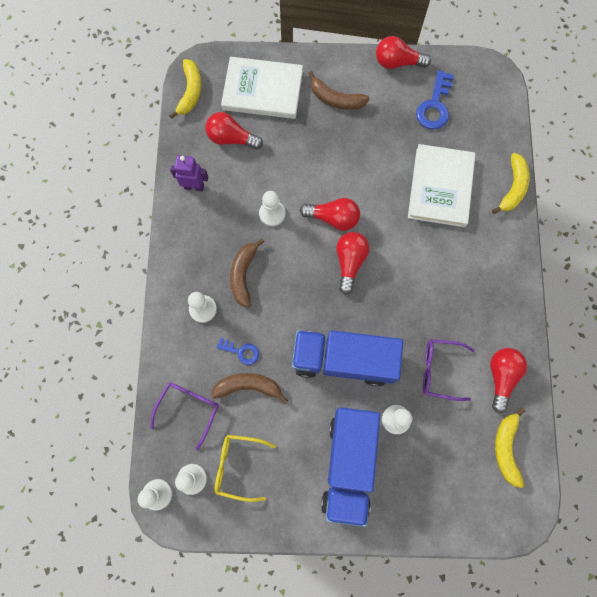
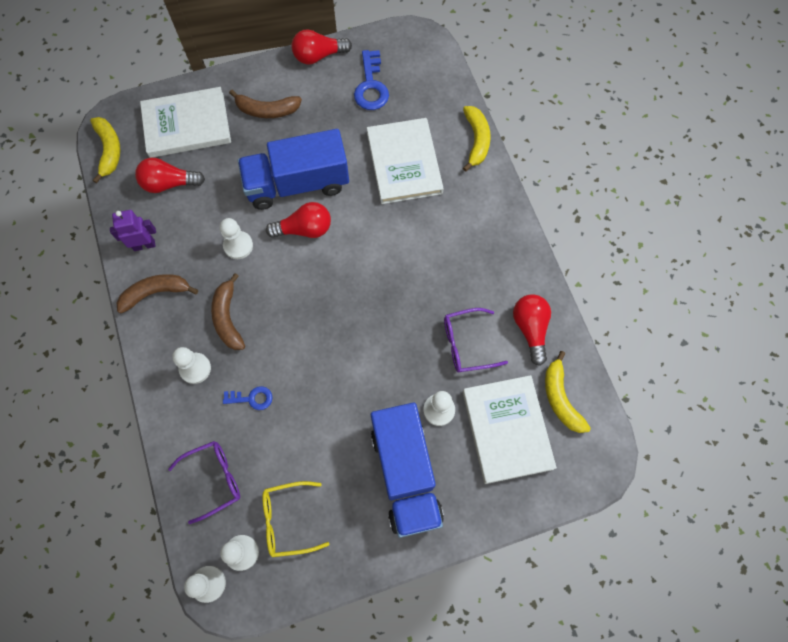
camera: 20 degrees left, 5 degrees down
(188, 409) = (213, 479): purple glasses -> purple glasses turned 60 degrees clockwise
(248, 386) = (271, 432): brown banana -> brown banana (156, 293)
(343, 360) = (364, 368): blue truck -> blue truck (297, 183)
(350, 262) = (336, 267): red light bulb -> none
(449, 458) = (507, 429): none -> white book

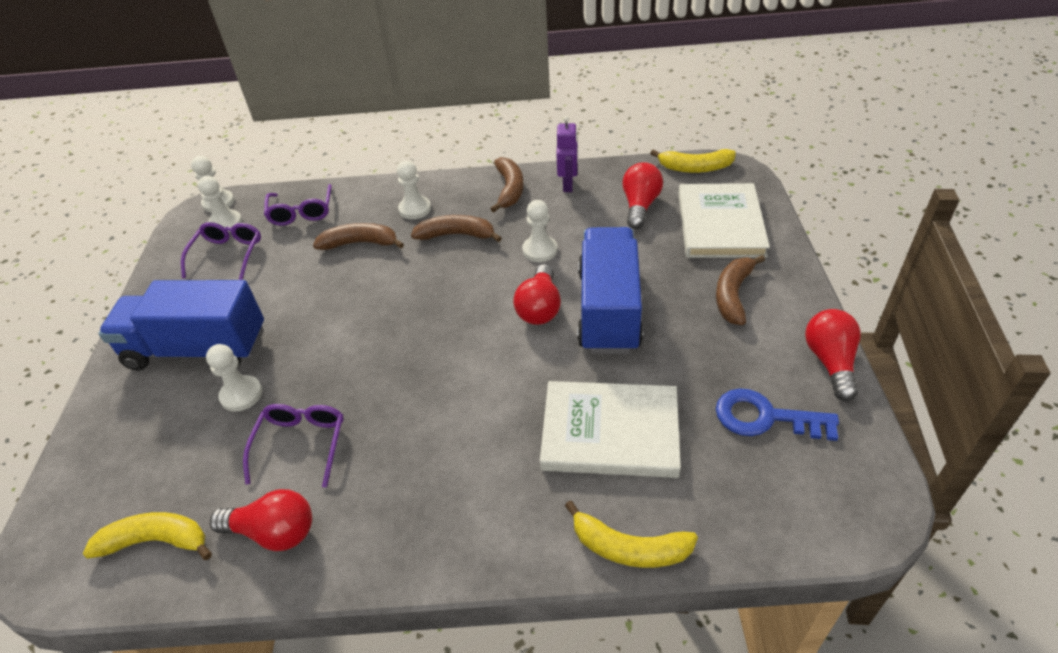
camera: 110 degrees right, 25 degrees down
(252, 398) = (360, 243): blue key -> brown banana
(288, 520) = (227, 255): yellow glasses -> purple glasses
(507, 429) = (167, 461): white book -> none

